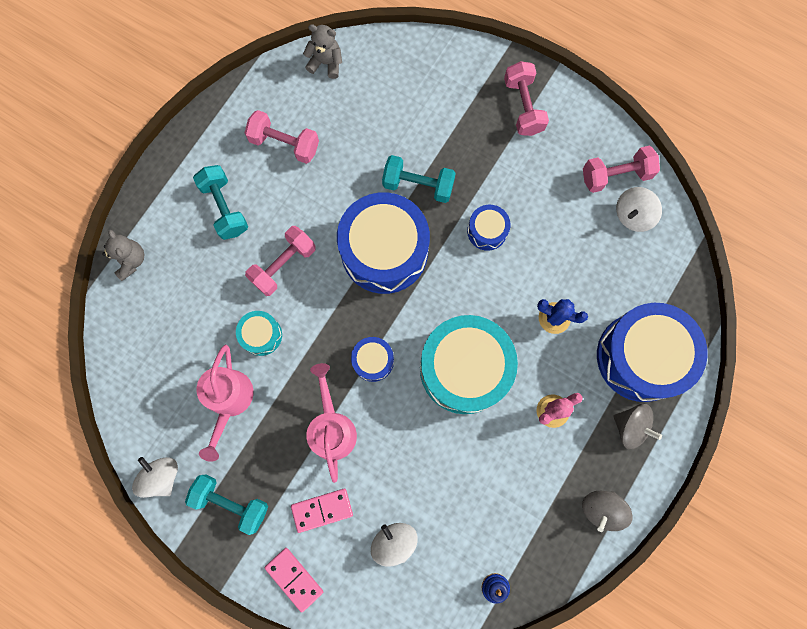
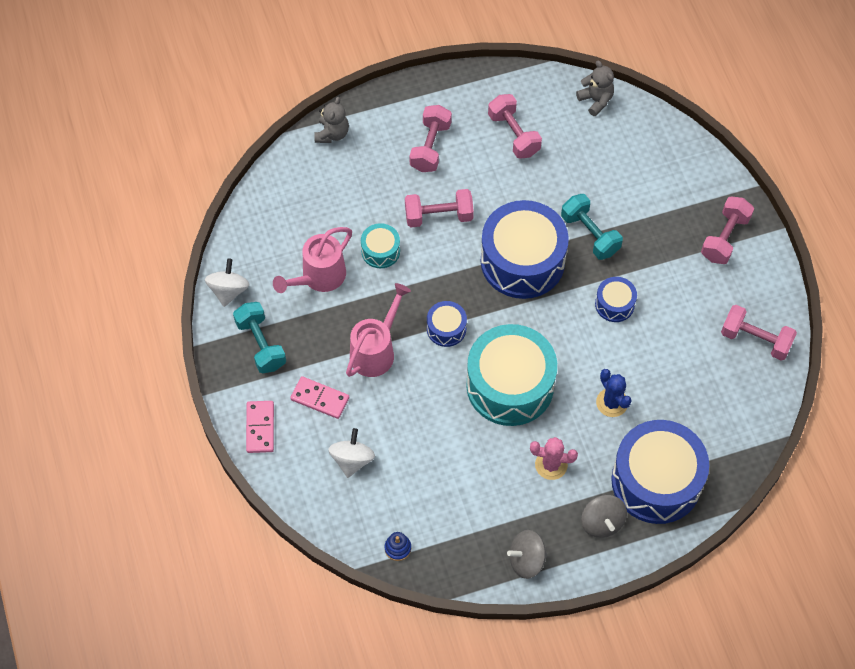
camera: 40 degrees right, 15 degrees down
(224, 208) = (430, 147): turquoise dumbbell -> pink dumbbell
(633, 215) = (743, 378): white spinning top -> none

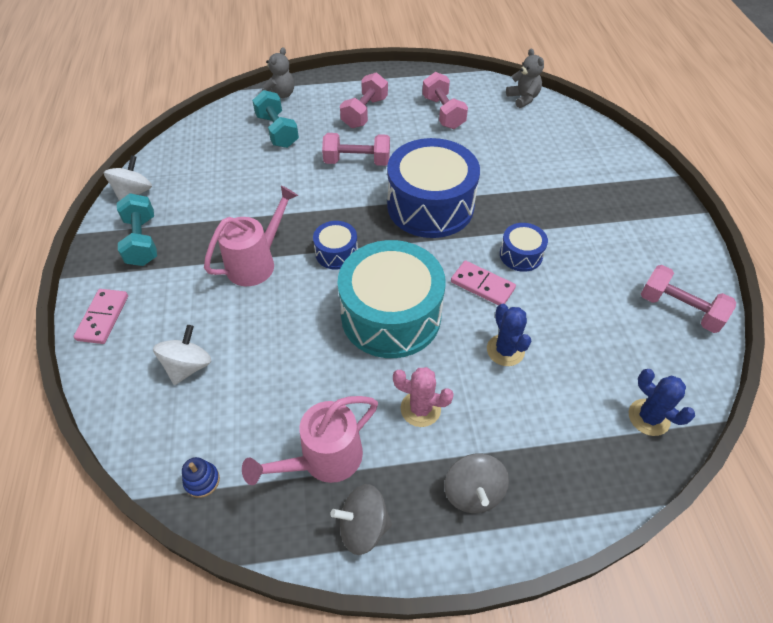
camera: 10 degrees right, 10 degrees down
(318, 278) = (224, 194): pink watering can -> pink watering can (323, 460)
(320, 398) = (179, 298): pink domino -> pink domino (482, 285)
(380, 251) = (292, 181): turquoise drum -> none
(590, 234) = (503, 193): turquoise dumbbell -> turquoise dumbbell (277, 131)
(656, 481) = (551, 450): blue drum -> none
(724, 238) = (644, 213): pink dumbbell -> none
(730, 442) = (648, 417): none -> blue cactus

